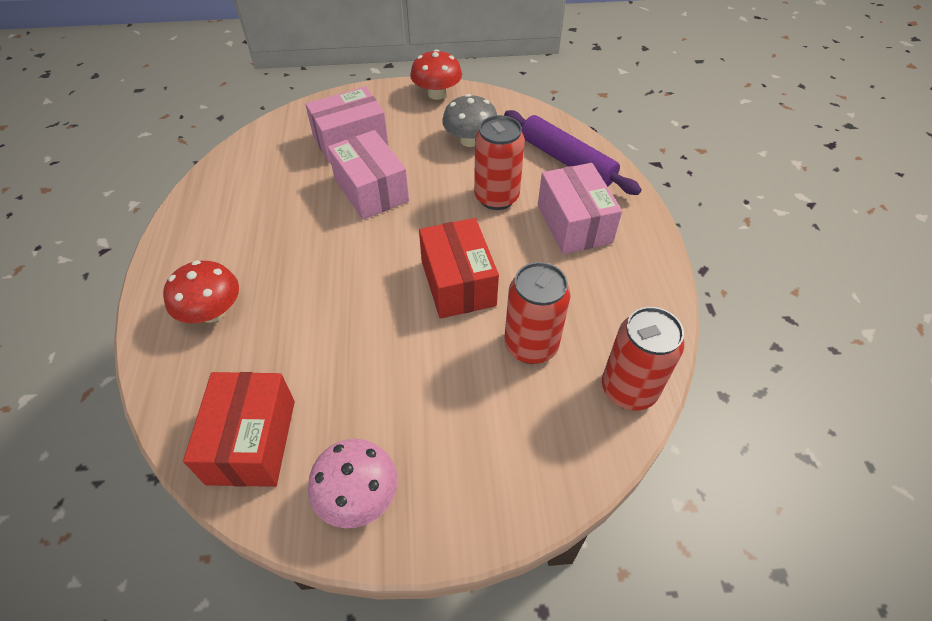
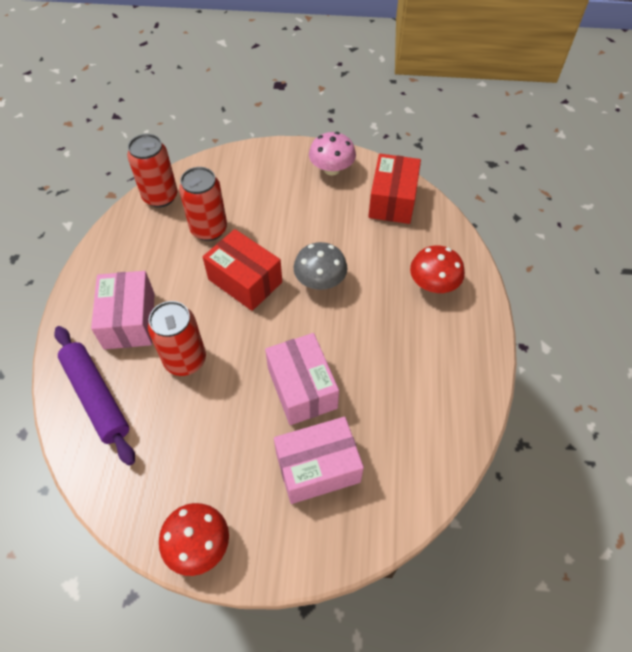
camera: 170 degrees left, 5 degrees up
(458, 283) = (245, 281): red box -> red box turned 45 degrees counterclockwise
(470, 140) = (184, 445): grey mushroom -> grey mushroom (320, 281)

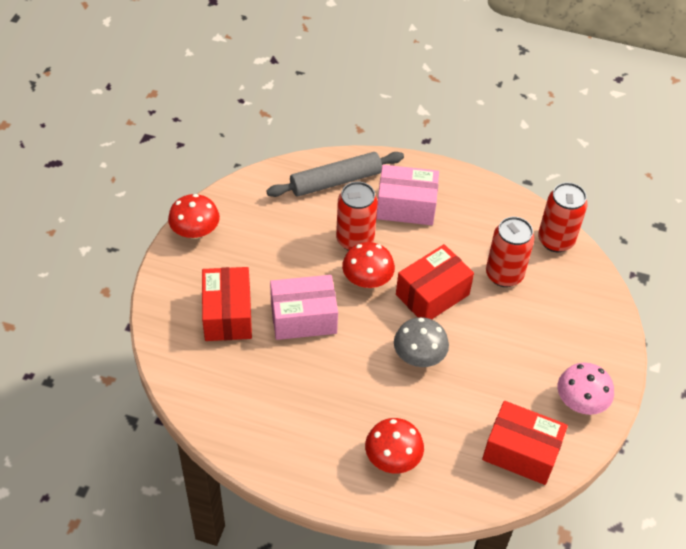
camera: 100 degrees right, 5 degrees down
(96, 397) = (336, 181): purple rolling pin -> grey rolling pin
(238, 339) = (367, 280): none -> red mushroom
(318, 468) = (227, 314): pink box -> red box

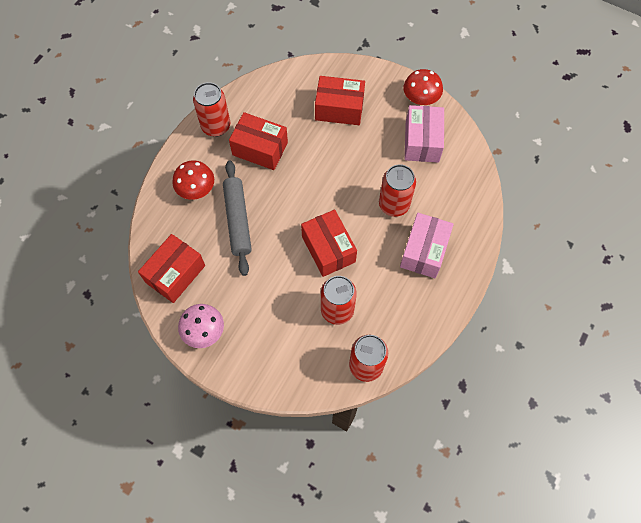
camera: 105 degrees right, 15 degrees up
(286, 457) = (216, 126): none -> red can
(303, 318) = (325, 155): pink box -> pink box (422, 141)
(310, 394) = (260, 149): none -> red box
(336, 181) = (459, 203): grey rolling pin -> grey rolling pin (237, 220)
(367, 280) = (352, 205): red mushroom -> none
(419, 356) = (274, 225): grey mushroom -> none

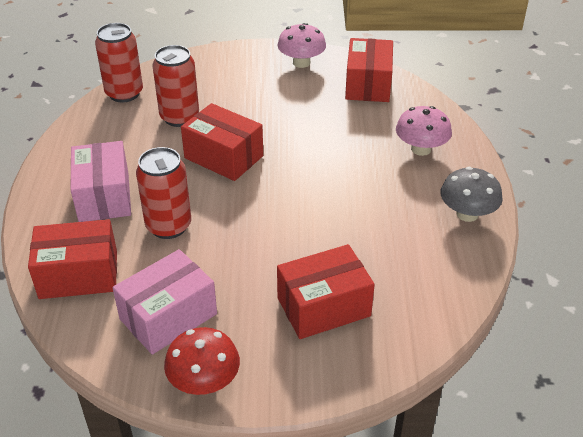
camera: 150 degrees right, 25 degrees down
(196, 189) = (421, 149): red mushroom -> pink mushroom
(216, 126) = (467, 214): red can -> grey mushroom
(237, 220) = (347, 142): grey rolling pin -> none
(260, 149) = (388, 214): red box -> red box (78, 275)
(422, 141) = (168, 316): pink box -> pink box turned 75 degrees clockwise

